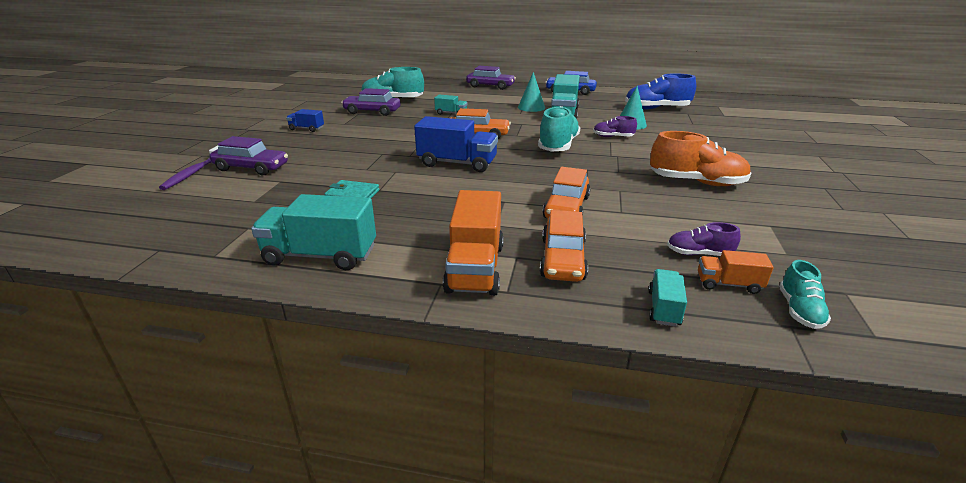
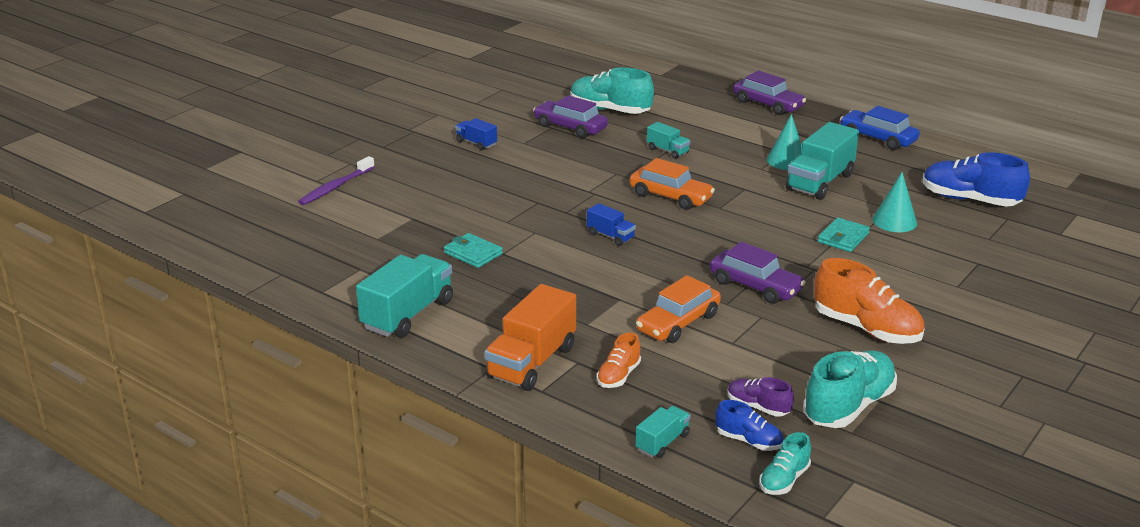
camera: 25 degrees right, 0 degrees up
(251, 168) = (392, 193): purple car -> purple car (755, 286)
(320, 255) = (408, 314): turquoise truck -> turquoise truck turned 90 degrees clockwise
(457, 163) = (610, 236): blue truck -> blue truck, size x0.52
(558, 146) = (755, 237): turquoise shoe -> turquoise shoe (848, 406)
(563, 259) = (618, 376): orange car -> orange shoe
(613, 137) = (843, 238): purple shoe -> turquoise wallet
(728, 284) = (749, 441): orange truck -> blue shoe

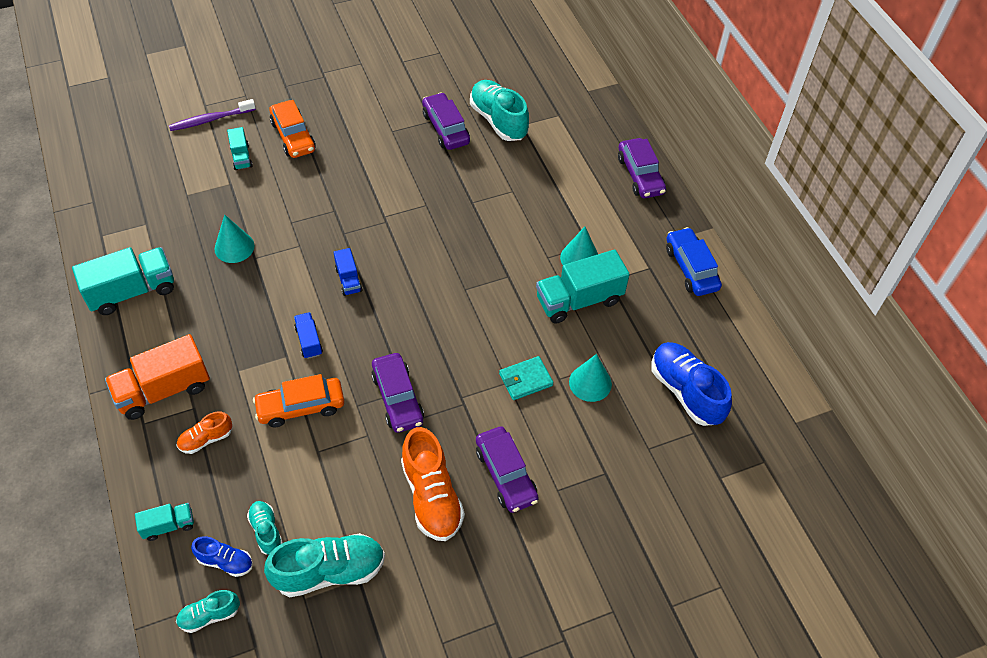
camera: 30 degrees right, 25 degrees up
(473, 253) = (234, 247): turquoise wallet -> turquoise cone
(476, 143) = (356, 114): blue truck -> blue truck (309, 341)
(667, 151) = (494, 196): turquoise truck -> turquoise truck (241, 157)
(670, 196) = (439, 256): orange car -> orange car (293, 136)
(749, 441) = (225, 561): blue shoe -> blue shoe turned 45 degrees counterclockwise
(758, 407) = (266, 531): purple shoe -> turquoise shoe
(906, 293) = (506, 474): none -> purple car

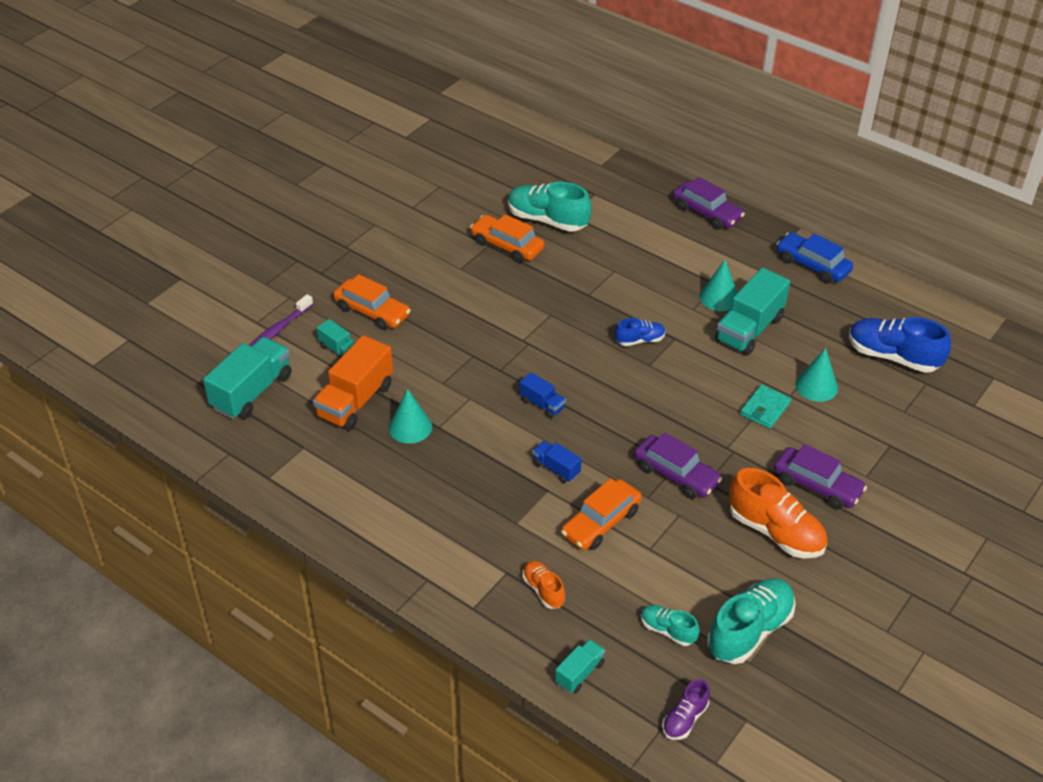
camera: 30 degrees left, 10 degrees down
(132, 291) = (349, 509): turquoise truck -> turquoise truck (252, 392)
(163, 390) = (464, 572): orange truck -> orange truck (355, 401)
(206, 439) = (543, 590): orange shoe -> orange shoe turned 120 degrees clockwise
(209, 615) = (684, 719): turquoise shoe -> purple shoe
(225, 561) = (657, 672): blue shoe -> blue shoe (640, 340)
(445, 128) = (507, 246): purple car -> orange car

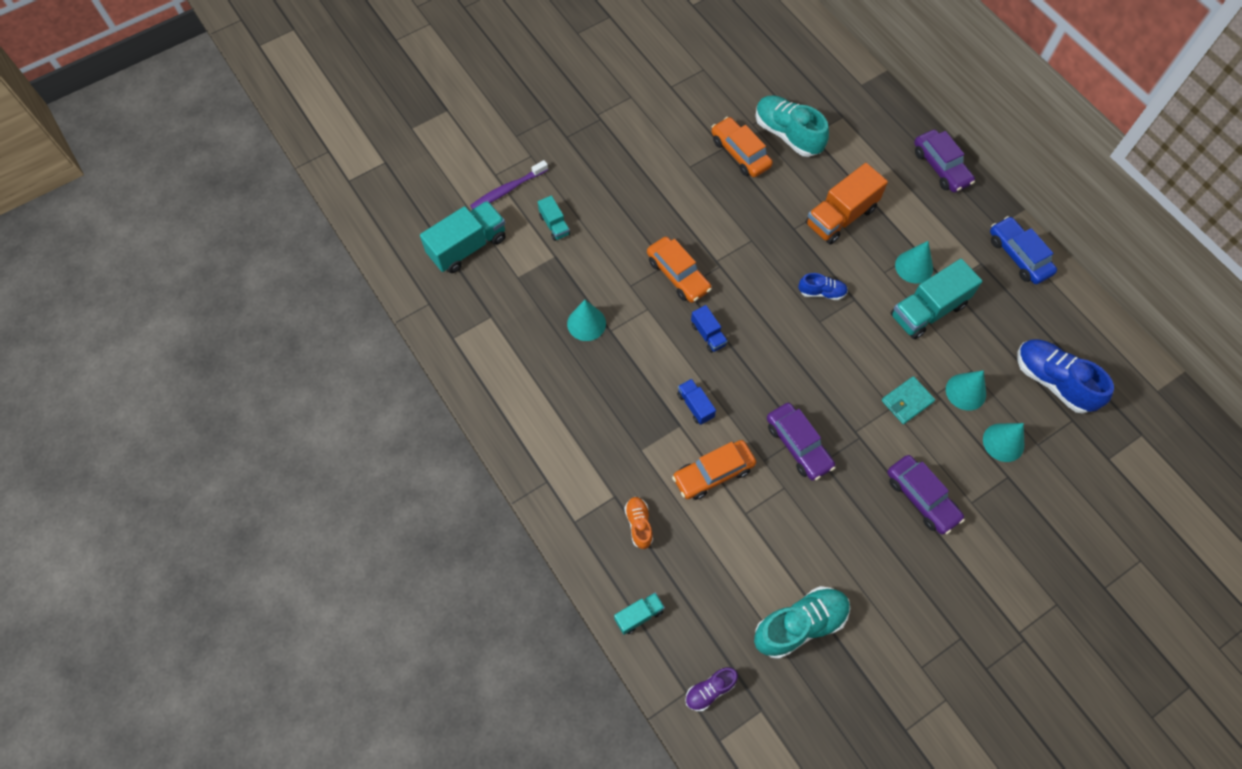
camera: 20 degrees right, 20 degrees up
(355, 401) = (549, 282): orange truck -> orange truck (840, 216)
(372, 311) = (596, 192): orange car -> orange car (678, 275)
(667, 630) = (729, 600): turquoise shoe -> none
(775, 532) = (863, 533): orange shoe -> none
(871, 418) = (1003, 442): none -> turquoise cone

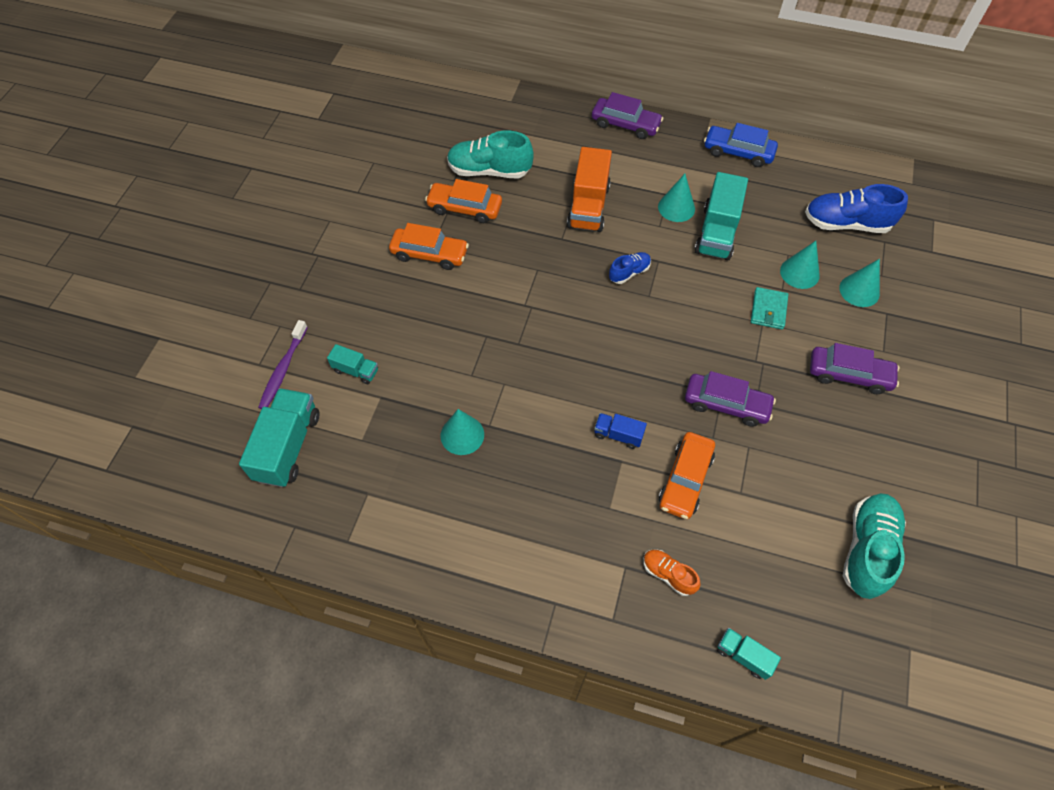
camera: 40 degrees left, 5 degrees down
(639, 615) = (743, 656): turquoise truck -> turquoise truck turned 75 degrees counterclockwise
(678, 275) = (503, 338): orange car -> orange car (429, 254)
(708, 335) = (573, 369): blue truck -> none
(710, 690) = (858, 669): purple shoe -> none

